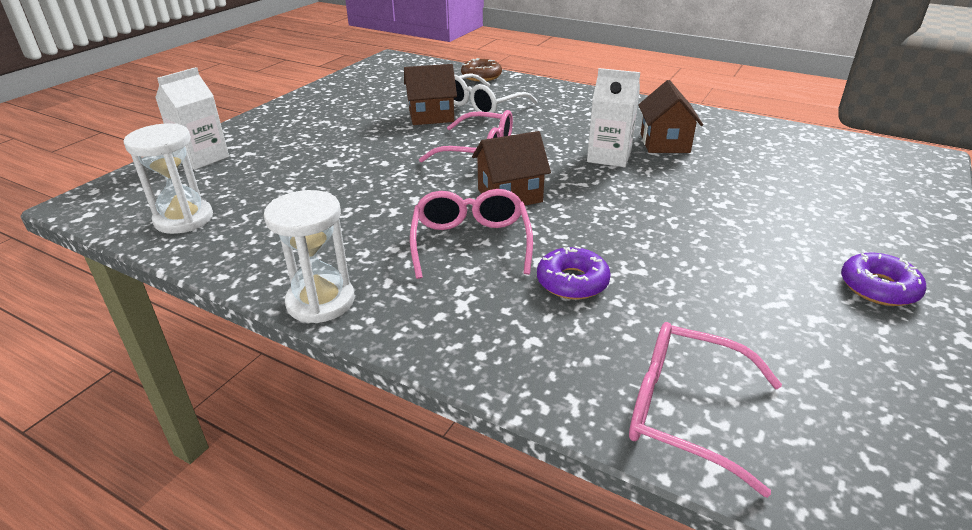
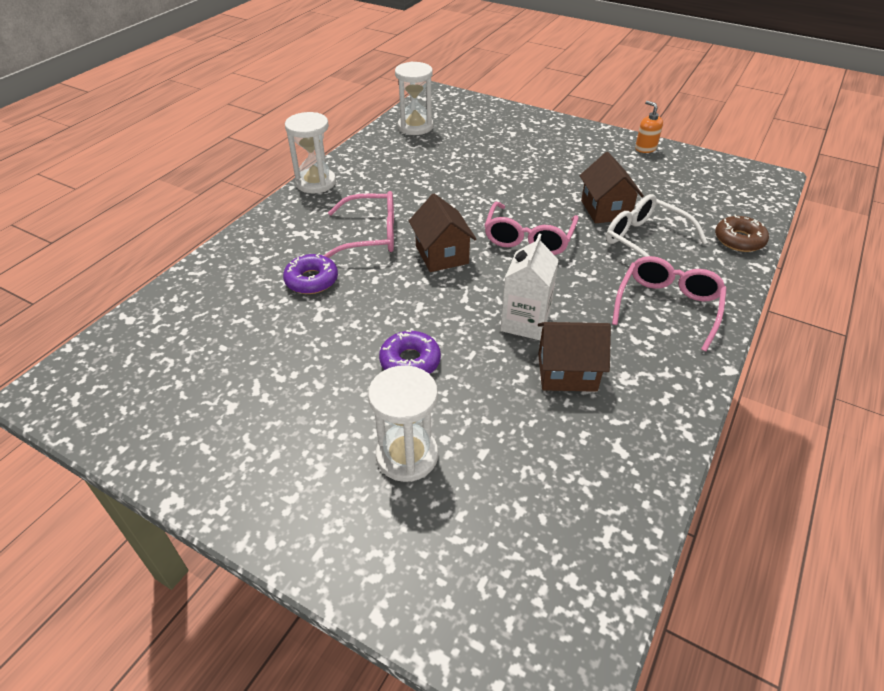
camera: 90 degrees right, 10 degrees up
(202, 158) = (502, 117): white carton -> none
(322, 93) = (645, 148): none -> orange soap dispenser
(683, 411) = (172, 314): pink glasses -> pink glasses (667, 306)
(800, 208) = (407, 456): none -> white hourglass
(878, 288) = (256, 467): purple donut -> purple donut (410, 361)

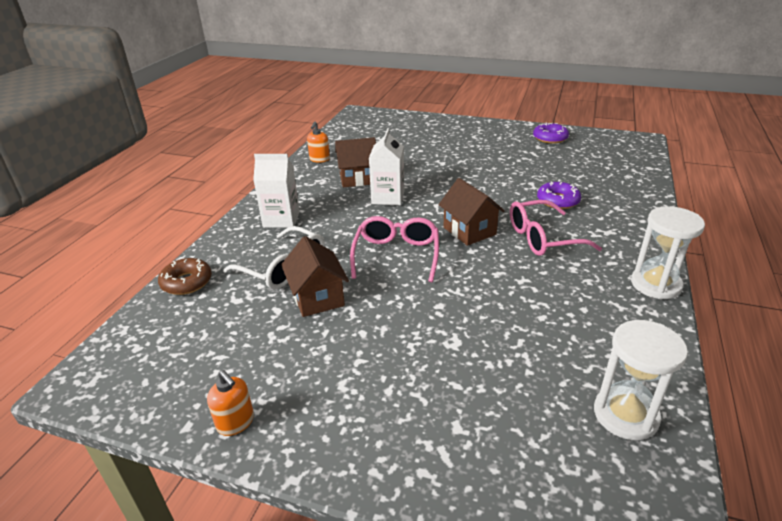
camera: 170 degrees right, 10 degrees down
(407, 456) = (436, 144): white hourglass -> none
(410, 361) = (455, 172): purple donut -> purple donut (550, 138)
(639, 444) = (319, 159): none -> orange soap dispenser
(667, 306) = (281, 219): pink glasses -> white carton

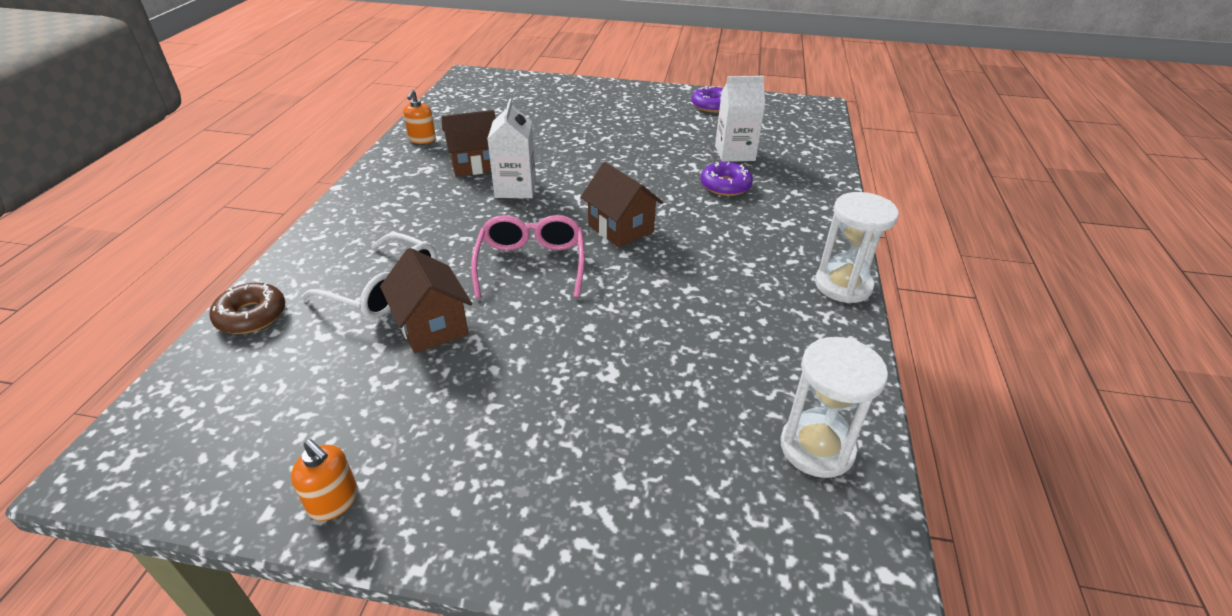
camera: 10 degrees left, 5 degrees up
(281, 219) = (376, 223): white carton -> white carton (735, 153)
(542, 238) = (709, 234): pink glasses -> none

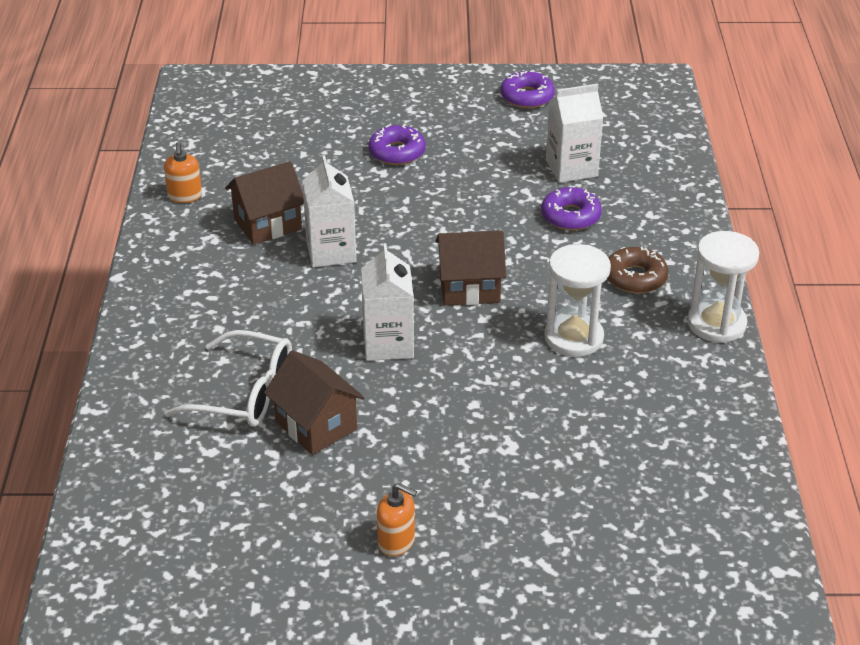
camera: 10 degrees left, 0 degrees up
(251, 316) = (122, 441): brown donut -> brown donut (635, 278)
(334, 501) = (309, 590): orange soap dispenser -> orange soap dispenser (396, 542)
(531, 264) = (388, 344): pink glasses -> white carton
(598, 129) = (397, 152): none -> purple donut
(620, 228) = (469, 288): brown house -> brown house turned 45 degrees counterclockwise
(817, 448) = (711, 484): white hourglass -> white hourglass (573, 337)

